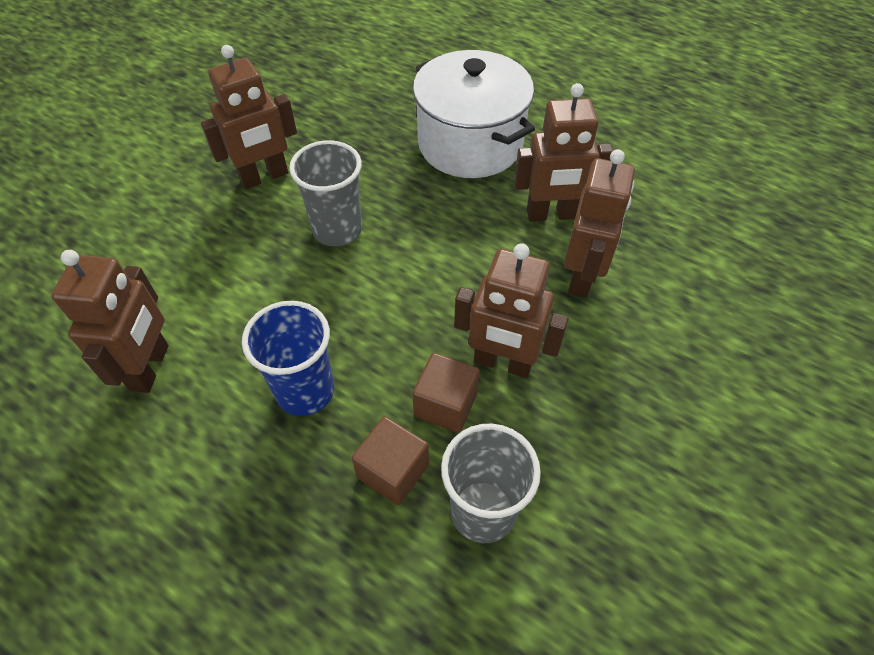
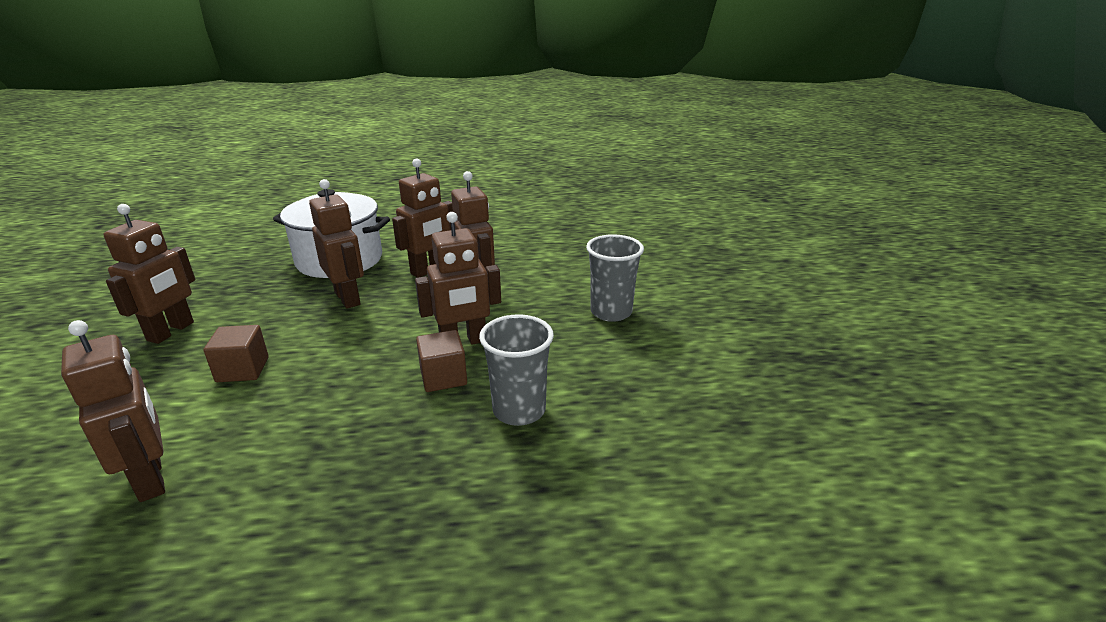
camera: 40 degrees left, 25 degrees down
(305, 391) = (324, 421): blue cup -> none
(337, 230) = (270, 333): grey cup -> grey cup (611, 312)
(393, 471) = (437, 425): brown cube -> brown cube (242, 369)
(437, 216) = (348, 298): none -> brown robot

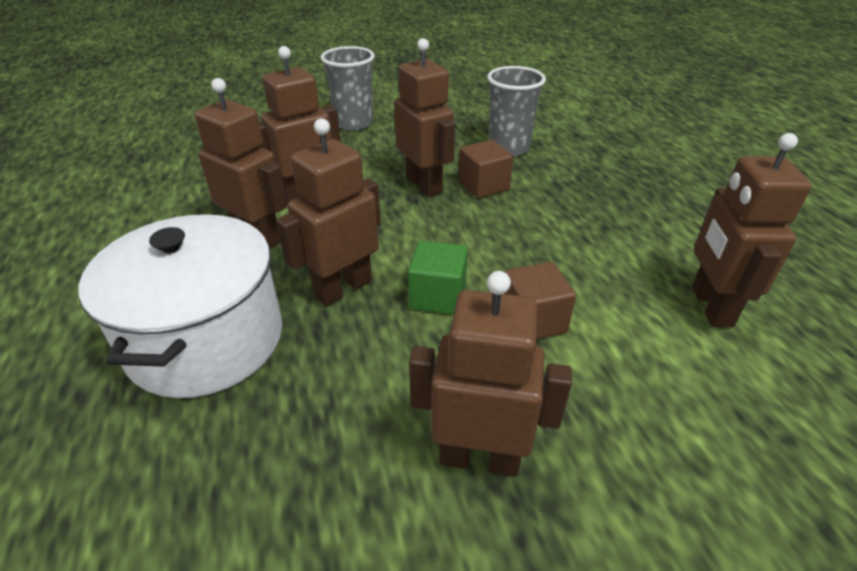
camera: 100 degrees left, 10 degrees up
(151, 479) = (710, 306): brown robot -> brown robot turned 45 degrees counterclockwise
(307, 333) = (438, 296): none -> green cube

